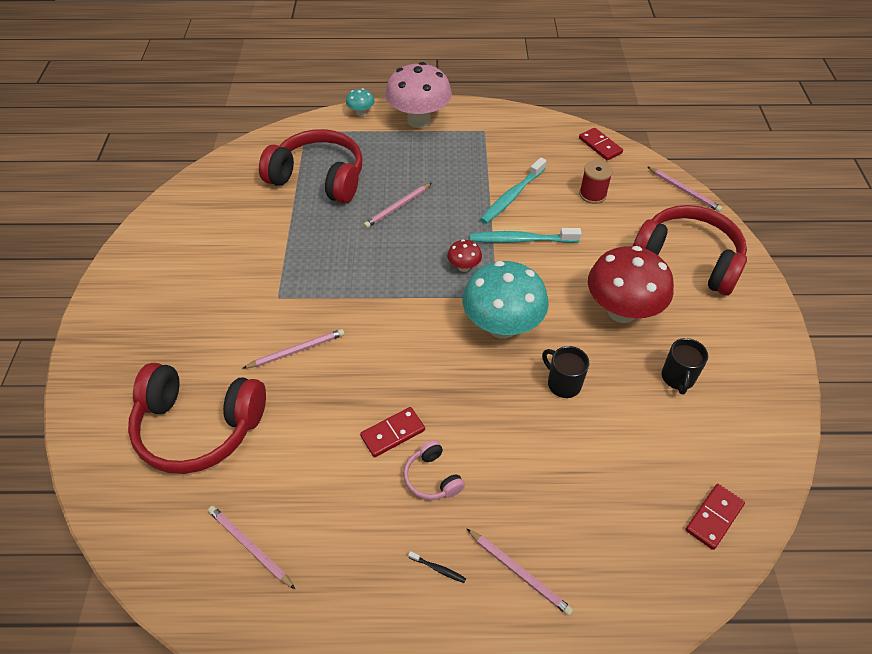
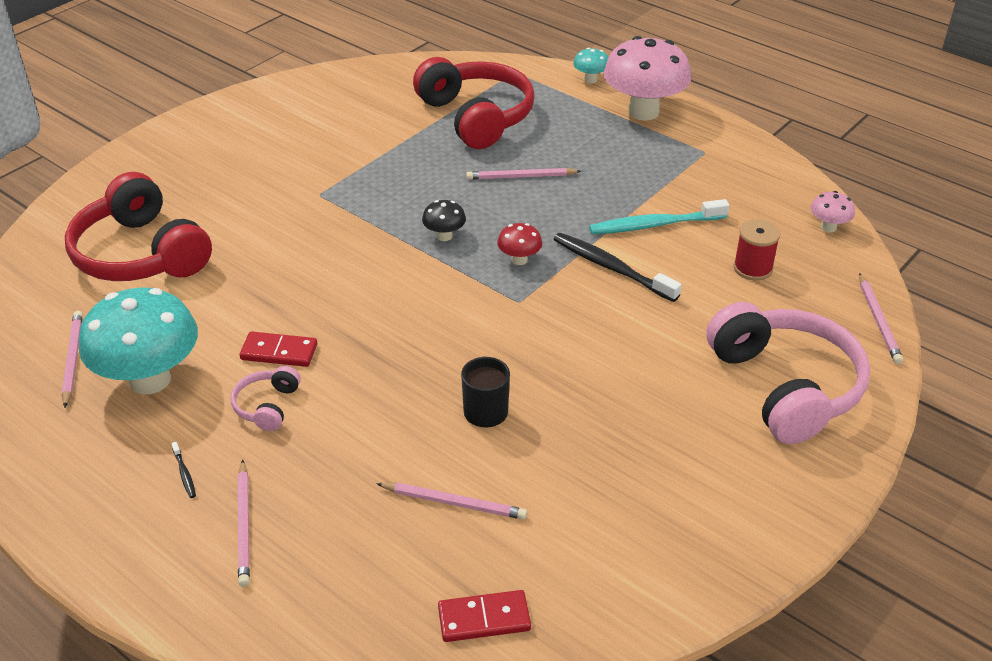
camera: 40 degrees right, 10 degrees down
(297, 350) = (282, 243): pink pencil -> pink pencil (454, 503)
(399, 278) = (444, 236): none -> black mushroom
(502, 326) = (490, 329): turquoise mushroom -> turquoise mushroom (150, 379)
(521, 240) = (611, 268): turquoise toothbrush -> black toothbrush
(600, 146) = (828, 227): red domino -> pink mushroom
(621, 311) = (636, 388): red mushroom -> none
(678, 378) = (616, 482): black mug -> none
(687, 259) = (785, 386): red headphones -> pink headphones

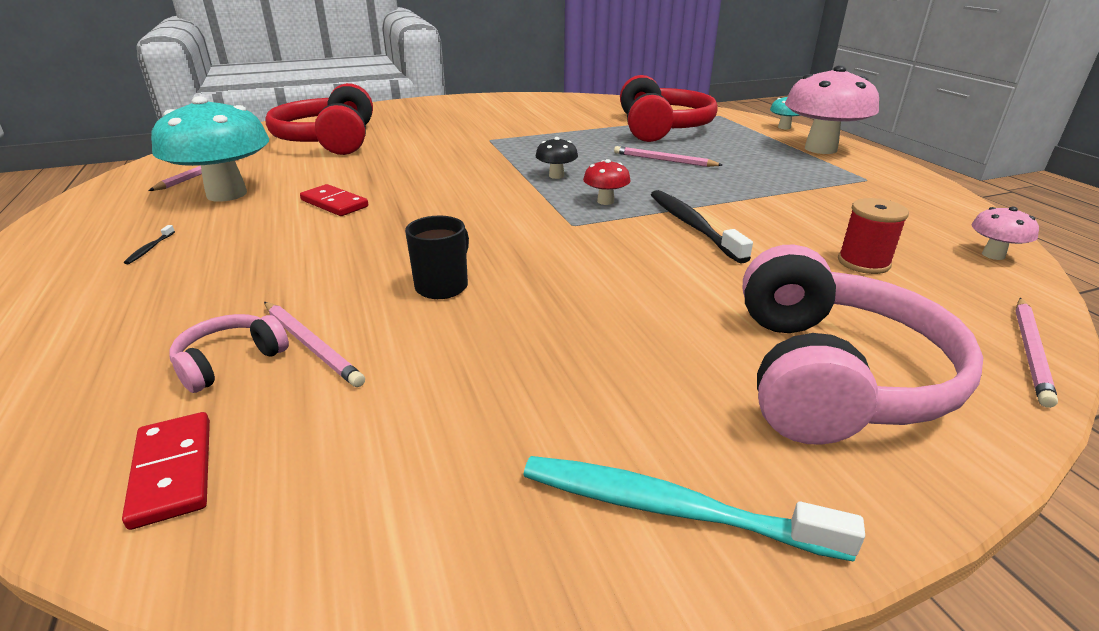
camera: 30 degrees right, 10 degrees down
(244, 525) = (126, 295): pink pencil -> none
(267, 406) = (274, 229): pink headphones -> pink headphones (230, 361)
(484, 619) = (172, 471): red domino -> red domino turned 45 degrees clockwise
(654, 225) = (768, 210): turquoise toothbrush -> turquoise toothbrush (669, 509)

